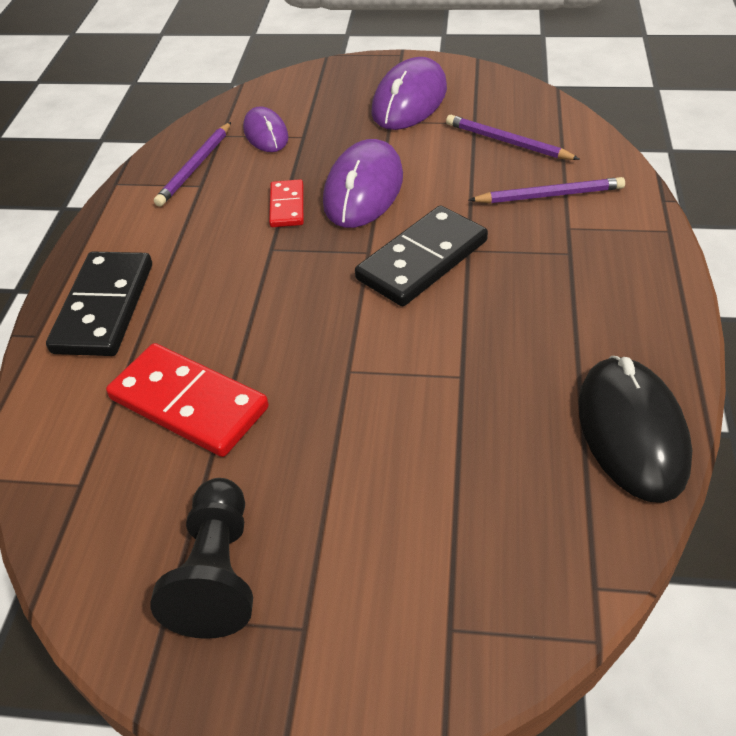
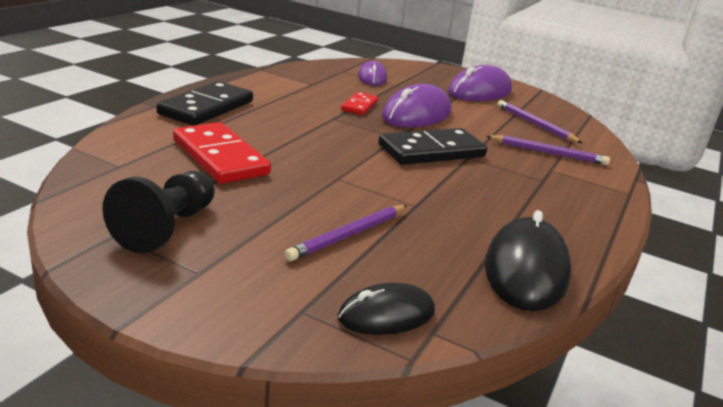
camera: 15 degrees right, 20 degrees down
(195, 167) = (315, 76): purple pencil -> purple pencil (348, 235)
(536, 587) = (386, 315): none -> black mouse

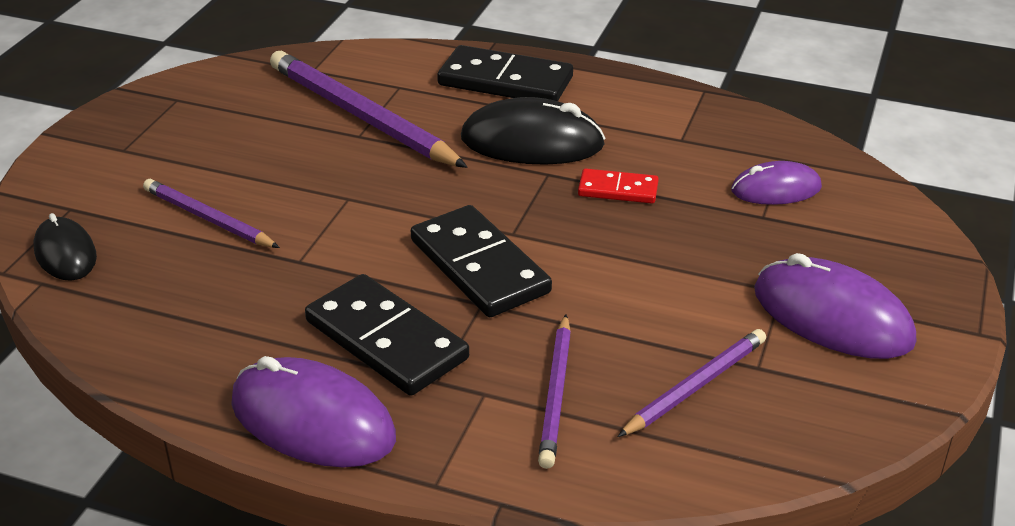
camera: 85 degrees right, 10 degrees up
(166, 228) = (193, 119): black pawn -> none
(220, 157) = (361, 116): red domino -> purple pencil
(416, 114) = (629, 246): purple mouse -> purple mouse (312, 420)
(507, 188) = (386, 340): none -> black domino
(525, 270) = (162, 348): black mouse -> black mouse (532, 142)

